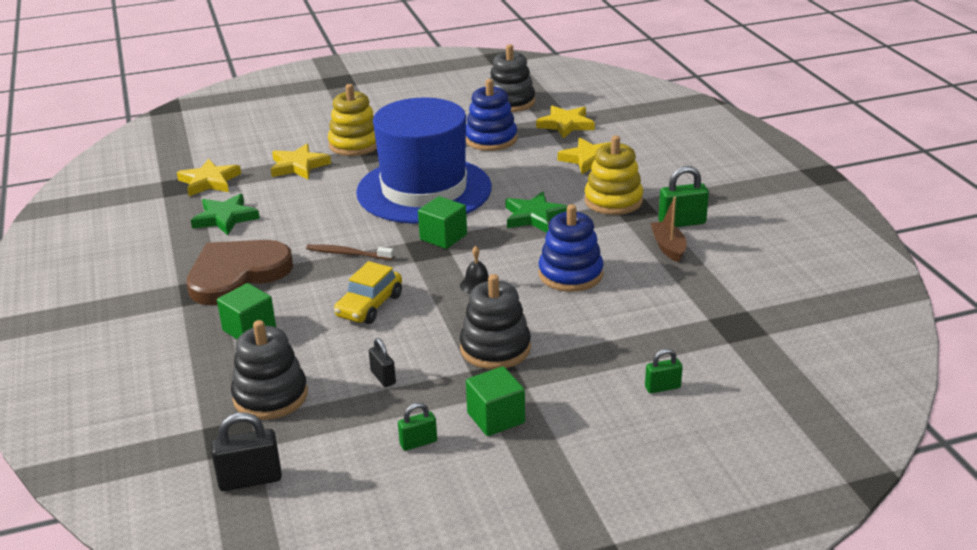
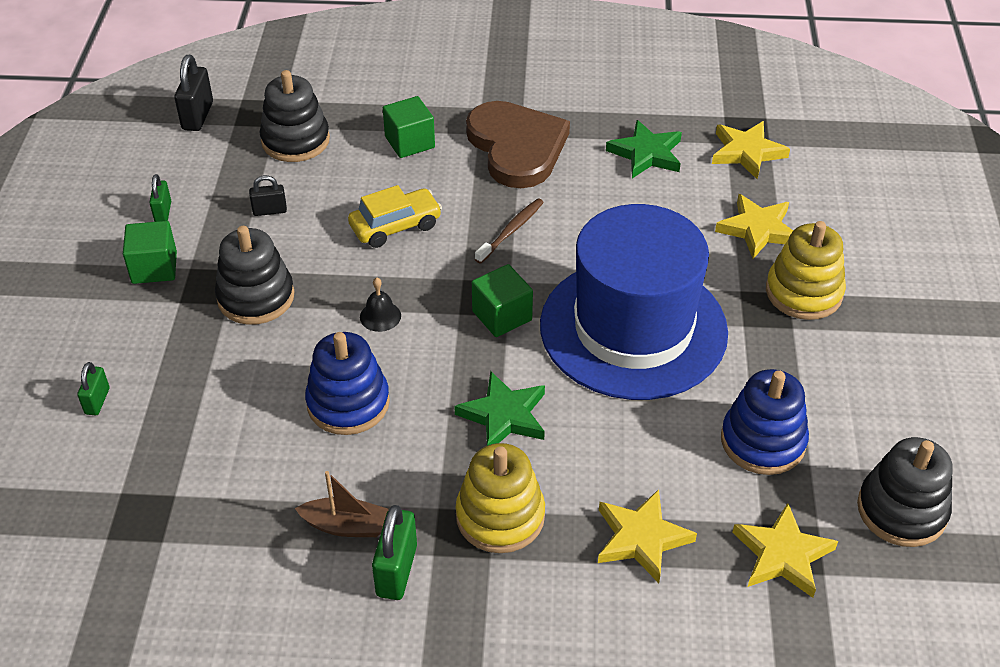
camera: 110 degrees right, 15 degrees up
(369, 306) = (395, 226): yellow car -> yellow car turned 105 degrees clockwise

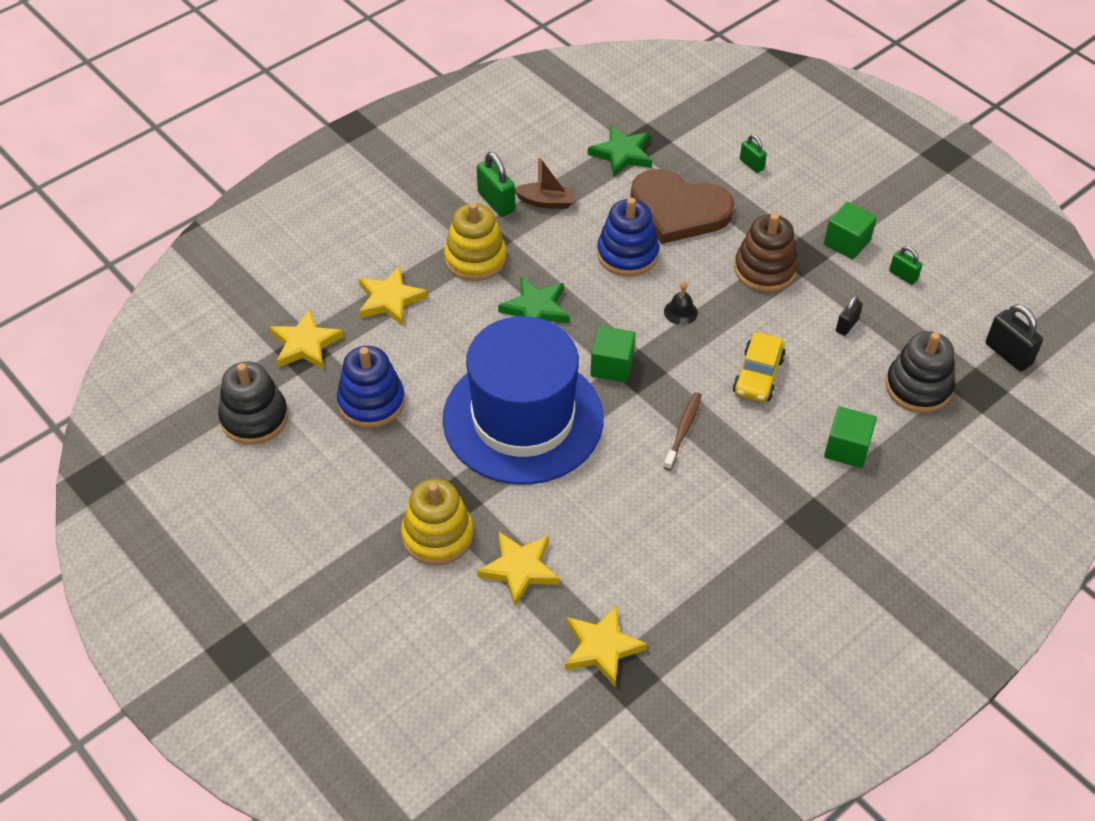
camera: 135 degrees right, 5 degrees up
(256, 297) = (765, 269): black stacking toy -> brown stacking toy
(345, 526) = (546, 202): brown boat -> brown boat turned 135 degrees counterclockwise
(511, 231) = (683, 430): brown toothbrush -> brown toothbrush turned 150 degrees counterclockwise
(517, 147) = (771, 506): brown heart -> brown heart (678, 210)
(646, 154) = (674, 580): green star -> green star (622, 154)

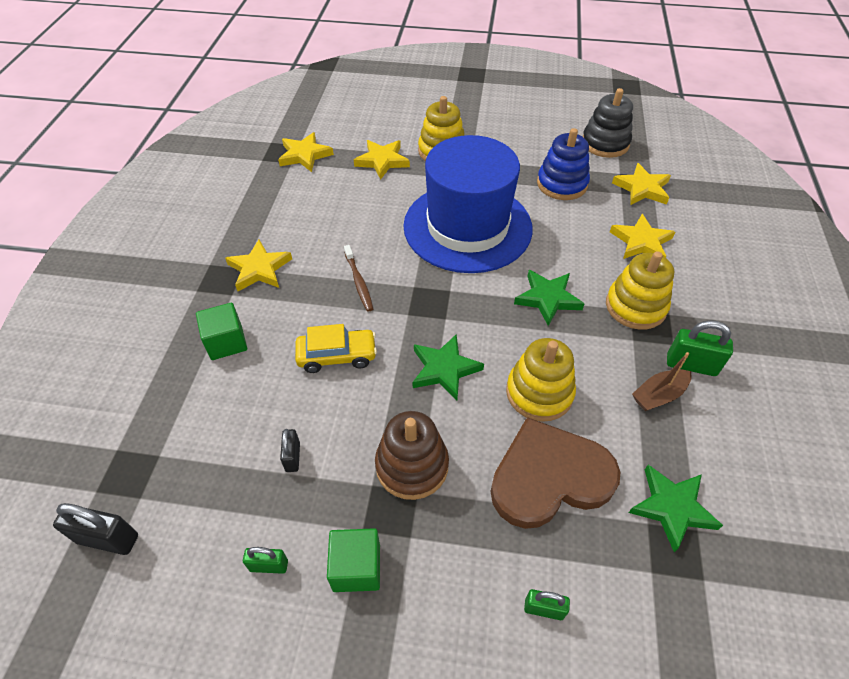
camera: 140 degrees right, 0 degrees up
(612, 366) = (450, 293): green cube -> none
(627, 254) = (539, 393): blue stacking toy -> yellow stacking toy
(680, 312) = (444, 369): black bell -> green star
(758, 375) = (337, 356): yellow car -> yellow car turned 105 degrees clockwise
(769, 508) = (259, 269): none -> yellow star
(918, 387) = (190, 436): black stacking toy -> none

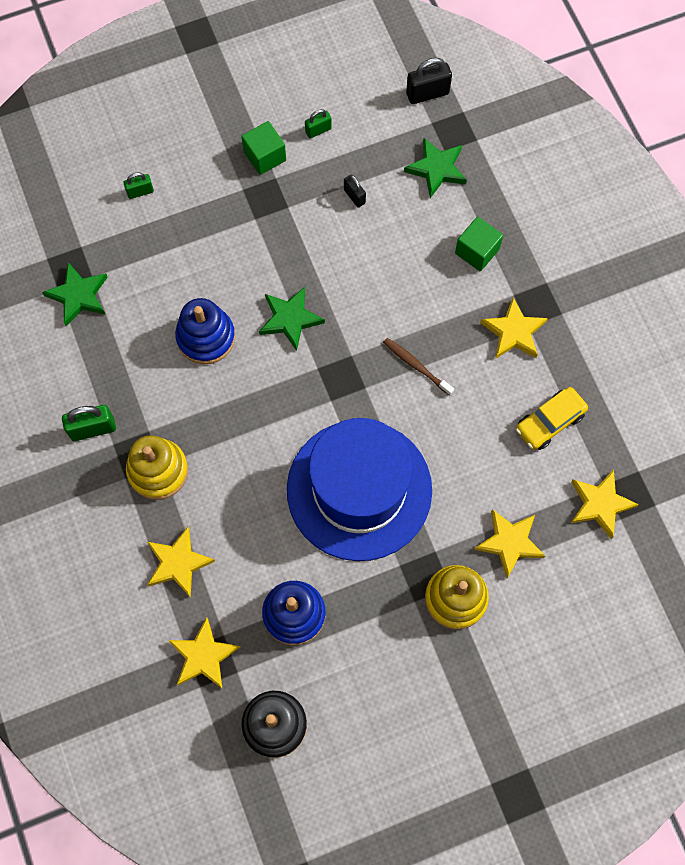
camera: 150 degrees right, 20 degrees up
(337, 356) = (381, 286): yellow car -> yellow car (549, 422)
(412, 465) = (269, 233): brown stacking toy -> none
(539, 393) = (206, 337): yellow stacking toy -> blue stacking toy
(547, 298) = (240, 437): green star -> green star (436, 169)
(549, 476) = (170, 274): brown heart -> none
(658, 395) = (112, 384): brown boat -> none

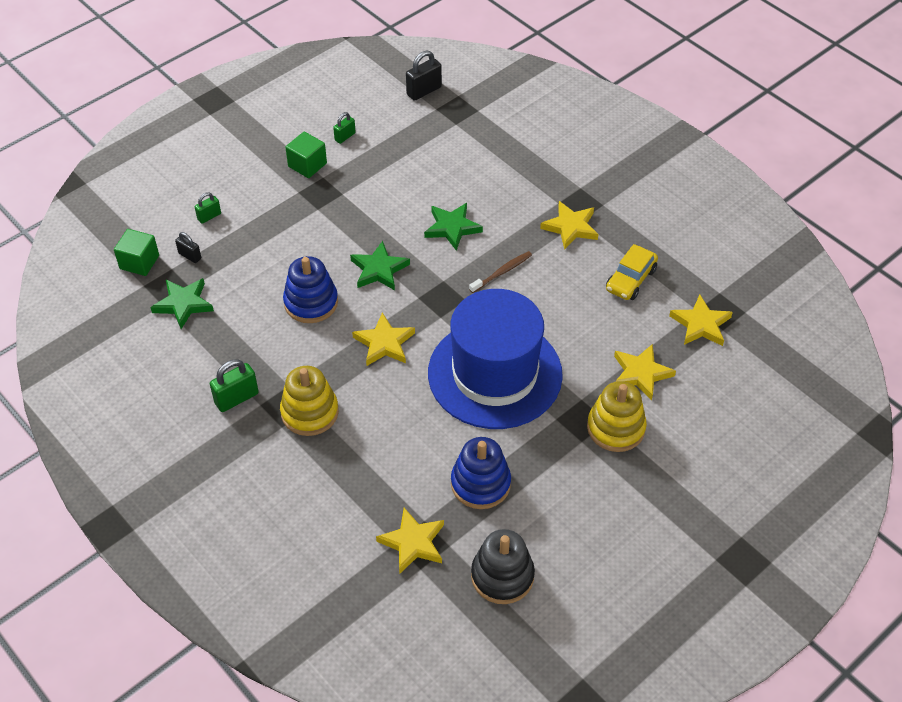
camera: 20 degrees left, 20 degrees down
(178, 563) = (358, 477): yellow star -> yellow star (384, 343)
(354, 196) = (395, 172): black padlock -> black padlock (190, 256)
(416, 366) = (502, 272): brown toothbrush -> brown toothbrush turned 120 degrees clockwise
(436, 169) = (455, 137): green star -> green star (452, 228)
(477, 251) = (514, 182): green cube -> green cube (139, 262)

